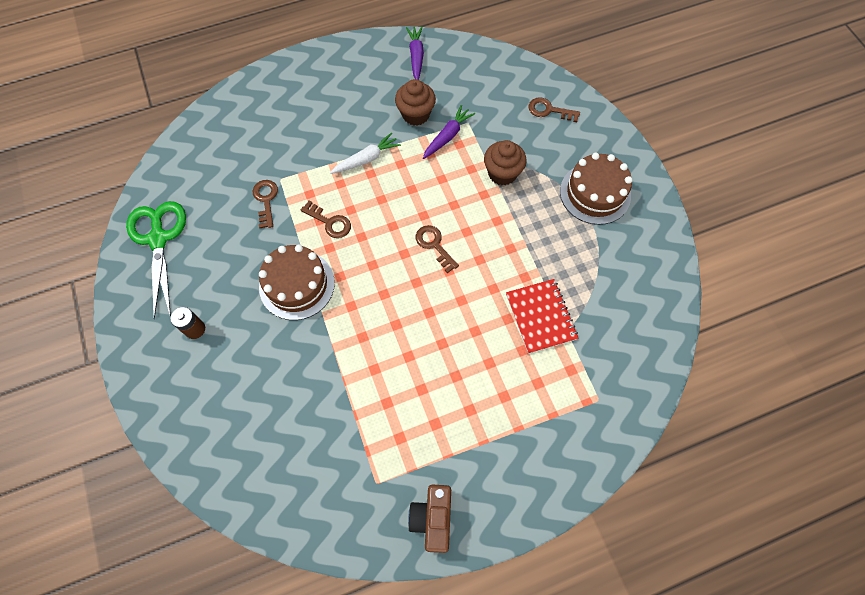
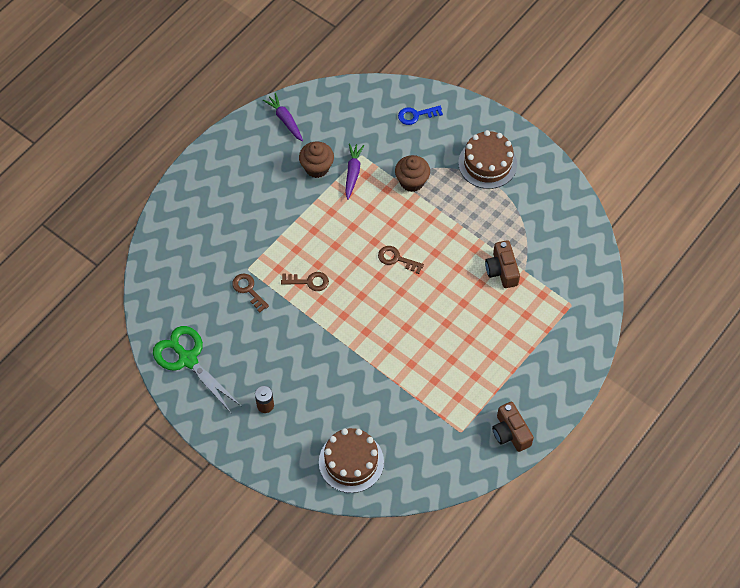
camera: 30 degrees left, 5 degrees down
(297, 285) = (316, 337): brown cake -> brown cake (351, 462)
(366, 159) = (303, 221): white carrot -> none
(541, 316) = (502, 270): red notebook -> brown camera
(549, 110) = (416, 115): brown key -> blue key

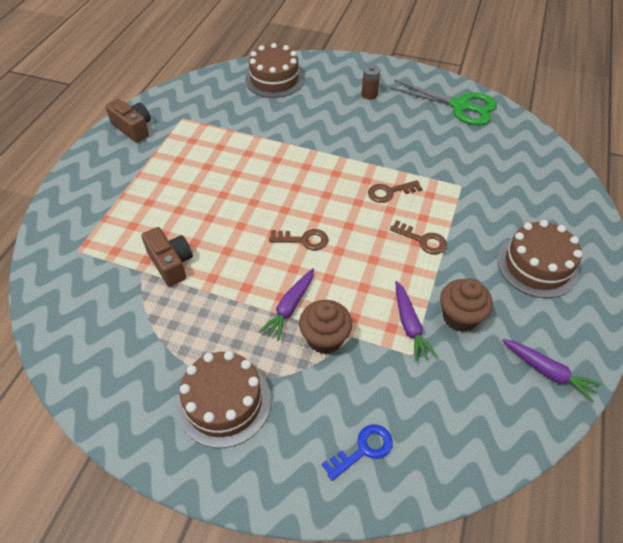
camera: 160 degrees right, 10 degrees down
(239, 185) = (537, 265): none -> brown cake
(248, 290) = (446, 169): brown key -> brown key (422, 240)
(426, 209) = (290, 307): none -> purple carrot

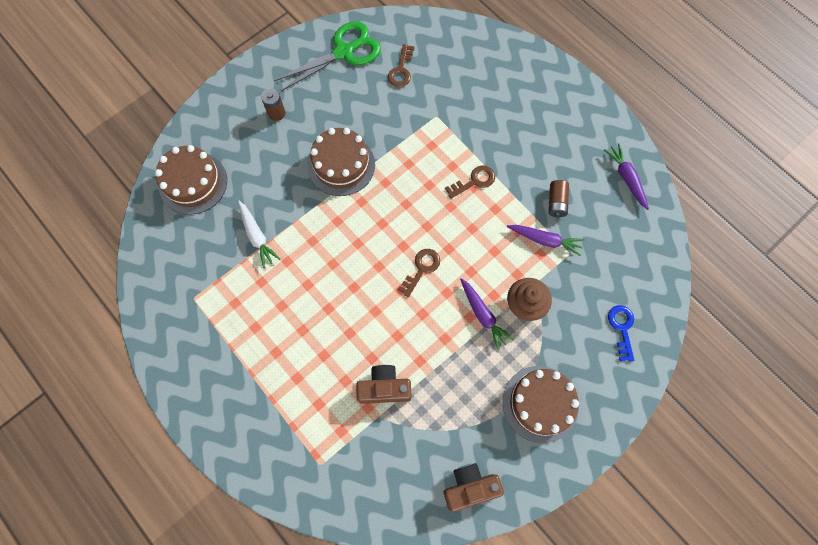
camera: 60 degrees left, 20 degrees up
(133, 128) = (177, 352): brown camera -> brown camera (470, 487)
(257, 128) = (257, 236): none -> white carrot
(389, 192) = (410, 173): brown key -> brown key (401, 70)
(460, 317) = (556, 202): brown cupcake -> brown battery
(537, 265) = (542, 121): brown cake -> brown cake (341, 165)
(548, 372) = (626, 178): purple carrot -> purple carrot turned 90 degrees counterclockwise

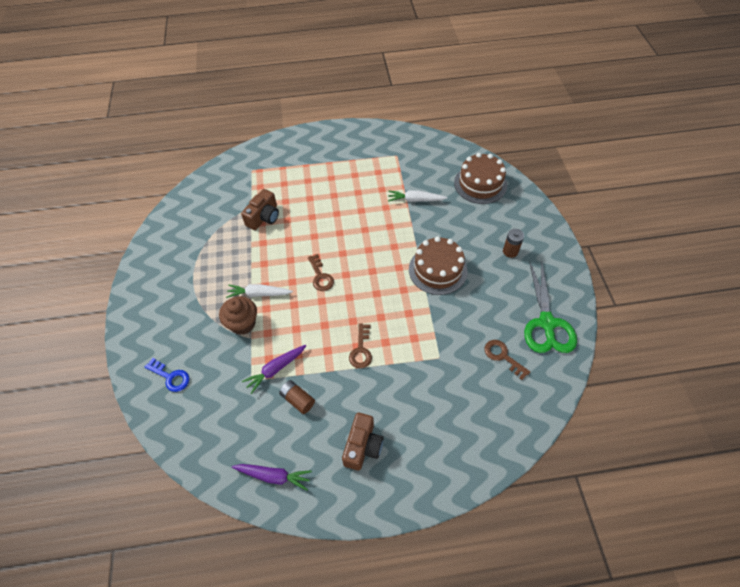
camera: 125 degrees right, 15 degrees down
(470, 487) = (173, 229): brown camera -> brown camera (363, 446)
(483, 315) = (259, 294): purple carrot -> white carrot
(540, 403) = (177, 292): brown cake -> none

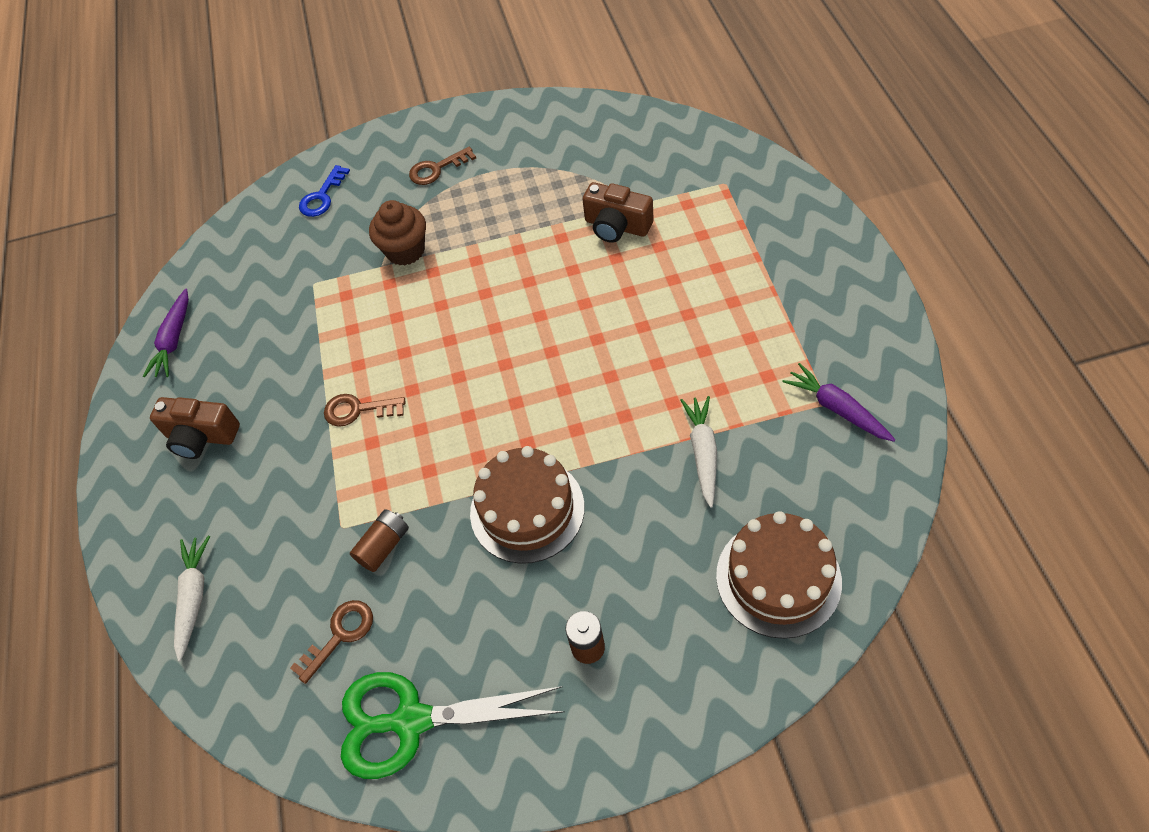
camera: 90 degrees right, 0 degrees up
(259, 294) = (459, 257): white carrot -> white carrot (194, 597)
(275, 369) = (328, 307): purple carrot -> purple carrot (836, 408)
(298, 400) = (279, 344): brown battery -> brown battery (384, 546)
(320, 276) = (498, 329): brown key -> brown key (437, 169)

